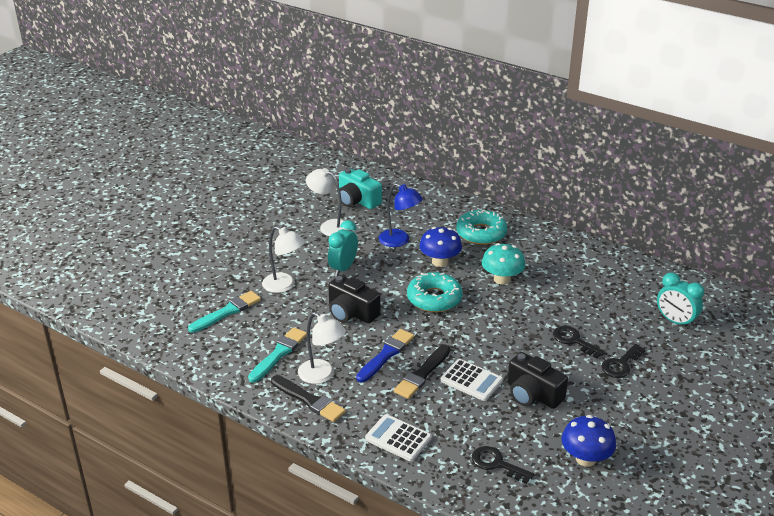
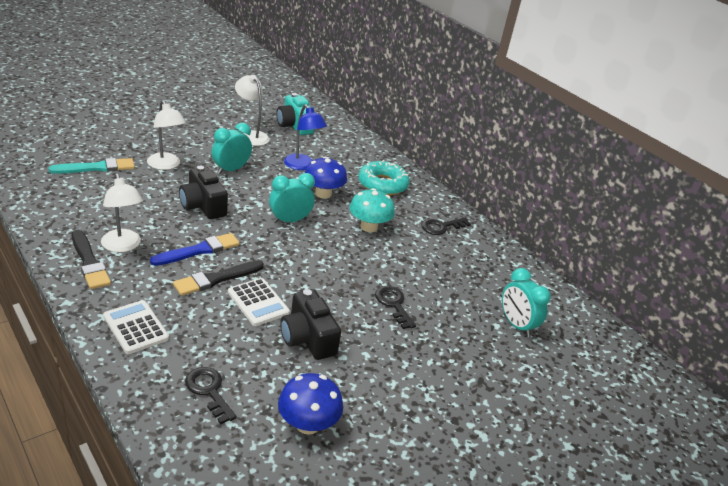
camera: 15 degrees right, 0 degrees up
(279, 354) = (104, 215): turquoise brush -> none
(434, 298) = (289, 220): turquoise donut -> turquoise clock
(621, 364) = (424, 344): black key -> black key (441, 227)

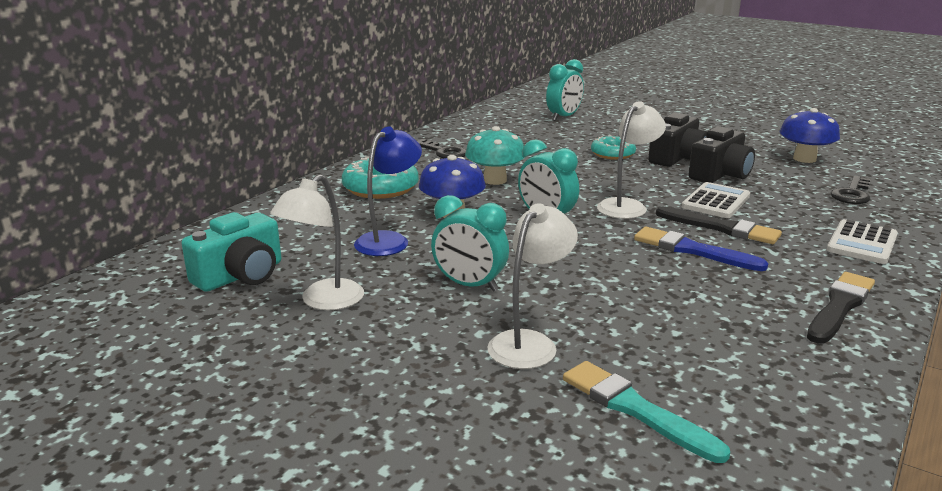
camera: 105 degrees left, 10 degrees down
(123, 246) = (772, 297): white lamp -> white lamp (627, 206)
(203, 205) = (598, 276): black camera -> black camera (677, 158)
(393, 304) = (612, 154): black key -> turquoise donut

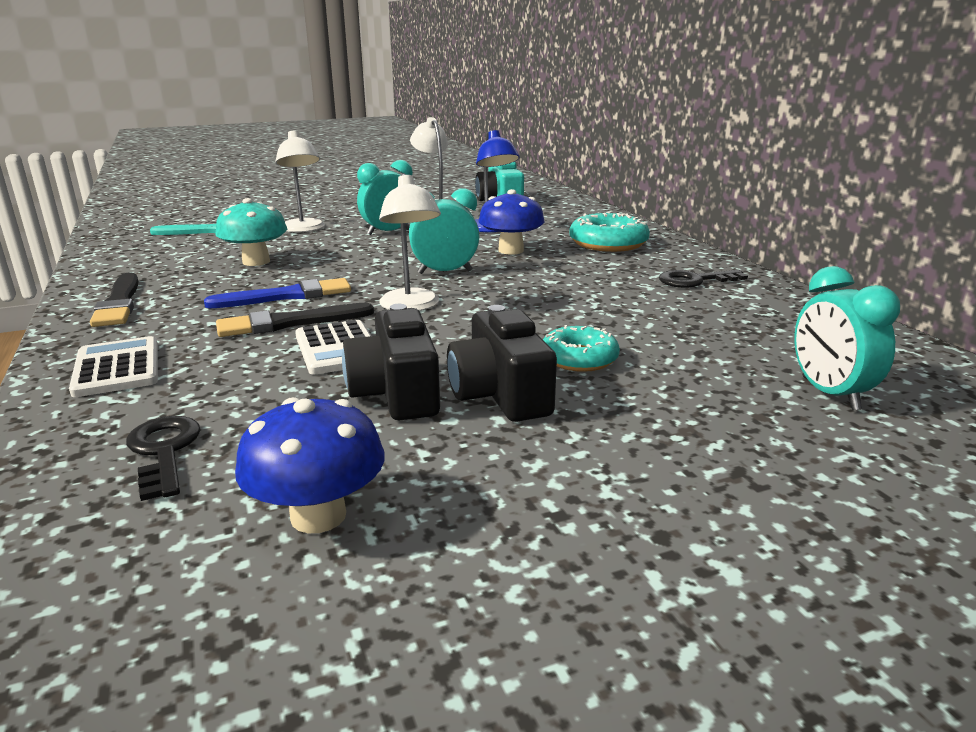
camera: 125 degrees right, 0 degrees up
(495, 180) = (569, 279): turquoise mushroom -> turquoise mushroom (256, 261)

